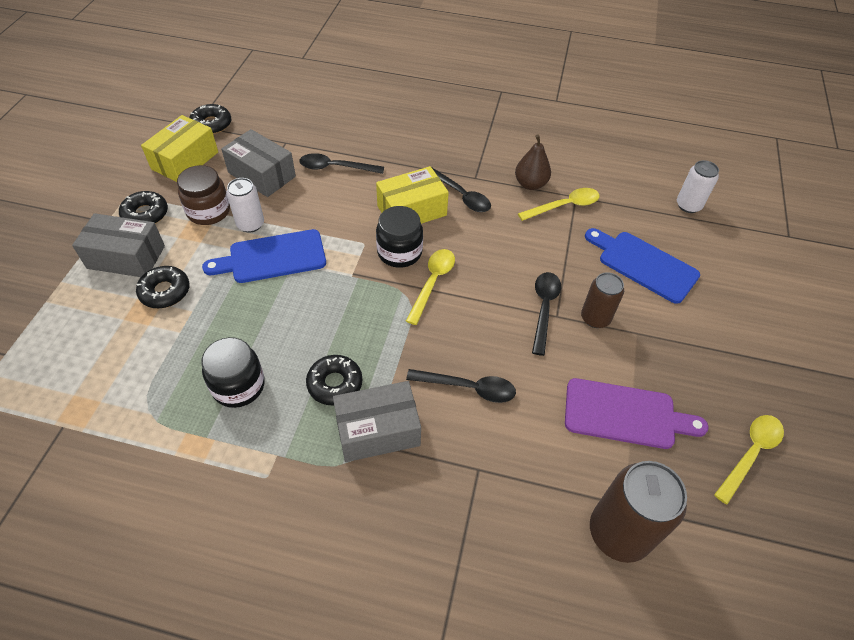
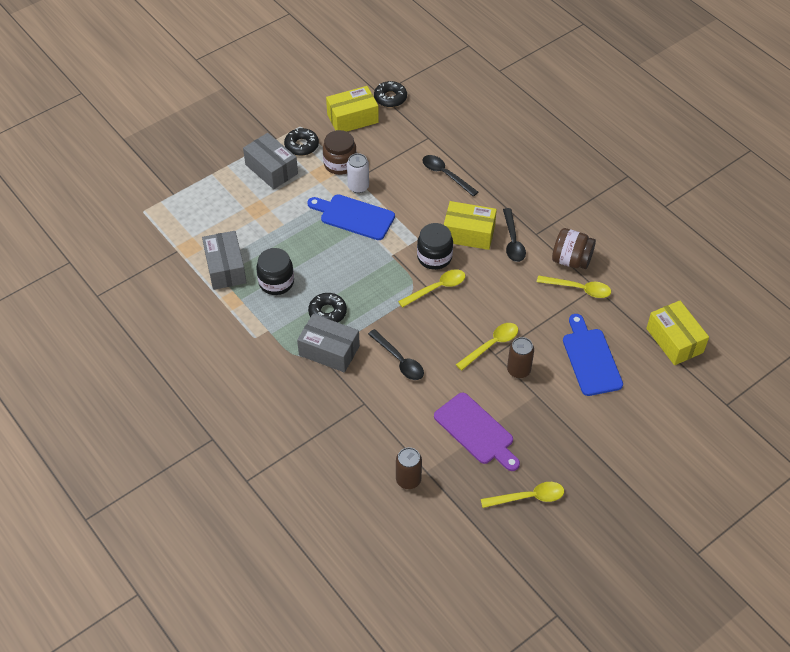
camera: 40 degrees right, 0 degrees up
(165, 292) = (277, 204): black donut -> none
(261, 175) = (393, 154): grey box -> grey box (225, 268)
(530, 184) = (571, 260): brown pear -> brown jar
(544, 308) = (491, 345): black spoon -> yellow spoon
(619, 532) = (408, 480): brown can -> brown can, size x0.61
(688, 205) = (674, 340): white can -> yellow box

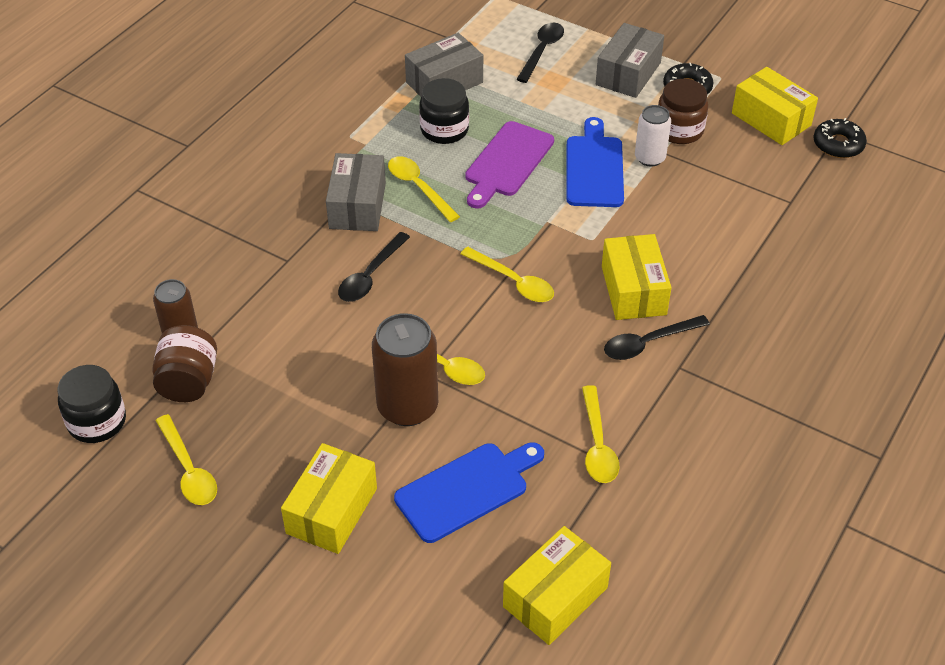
camera: 70 degrees right, 5 degrees down
(327, 312) = (418, 187): black donut -> yellow spoon
(434, 257) = (568, 265): black jar -> black jar (97, 422)
(445, 175) = (730, 238): black spoon -> black spoon (542, 51)
(476, 431) = (282, 385): purple cutting board -> purple cutting board (507, 162)
(518, 370) = (407, 407): brown can -> brown can, size x1.65
(571, 260) = (651, 422): brown jar -> brown jar (188, 382)
(584, 428) = (331, 510): none -> yellow box

